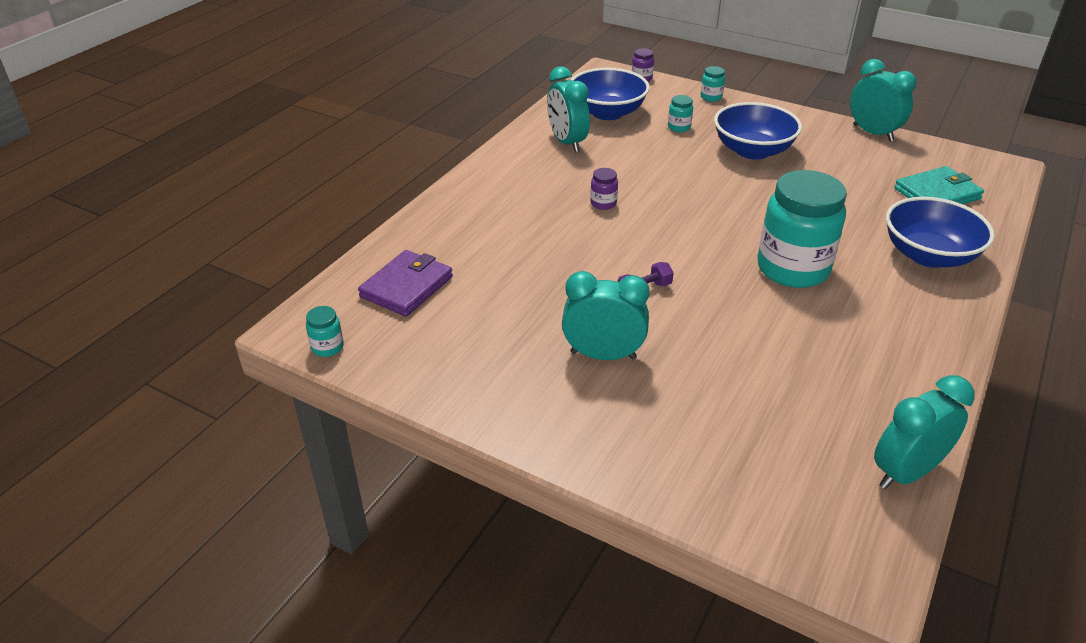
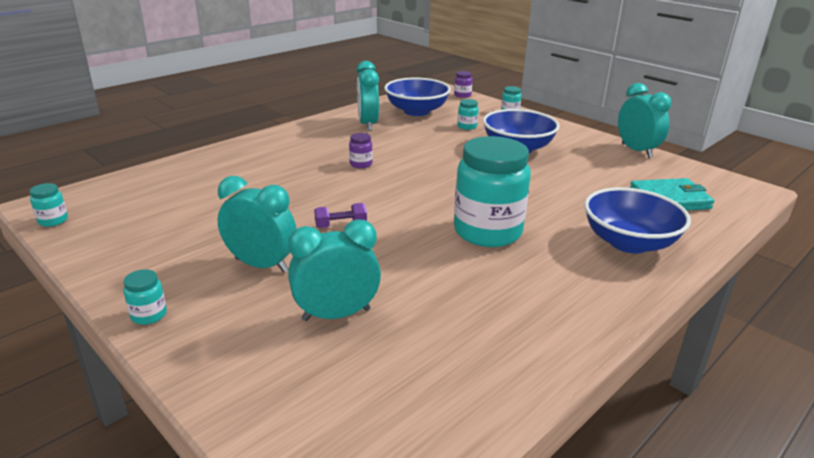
camera: 15 degrees right, 10 degrees down
(407, 287) = (154, 193): purple wallet -> none
(541, 436) = (149, 315): none -> turquoise jar
(905, 472) = (470, 423): turquoise clock -> turquoise clock (336, 314)

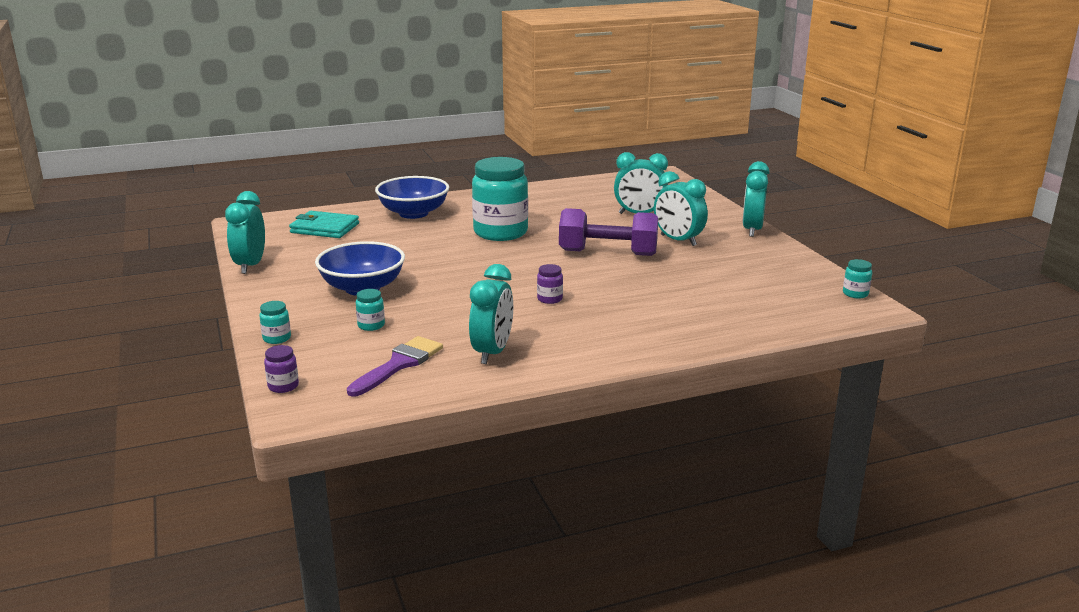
camera: 155 degrees left, 5 degrees down
(149, 315) = (752, 230): turquoise jar -> turquoise clock
(341, 225) = (608, 253): purple dumbbell -> purple dumbbell, size x2.29
(416, 111) = (399, 364): blue bowl -> purple brush

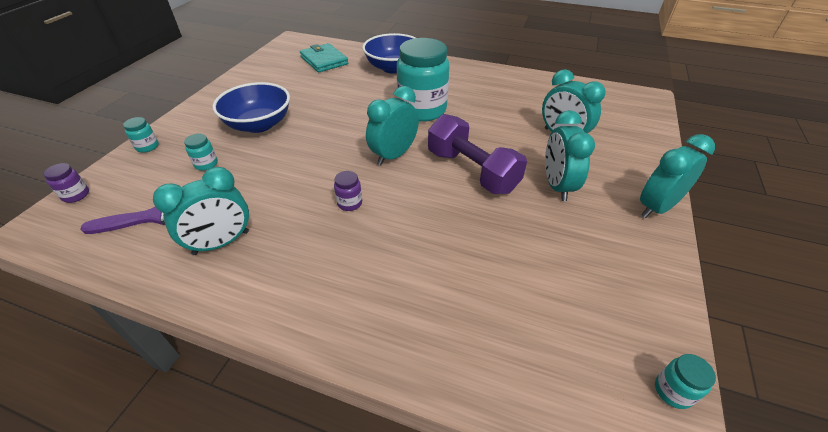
camera: 40 degrees right, 20 degrees up
(250, 265) = (240, 75): turquoise clock -> turquoise clock (393, 155)

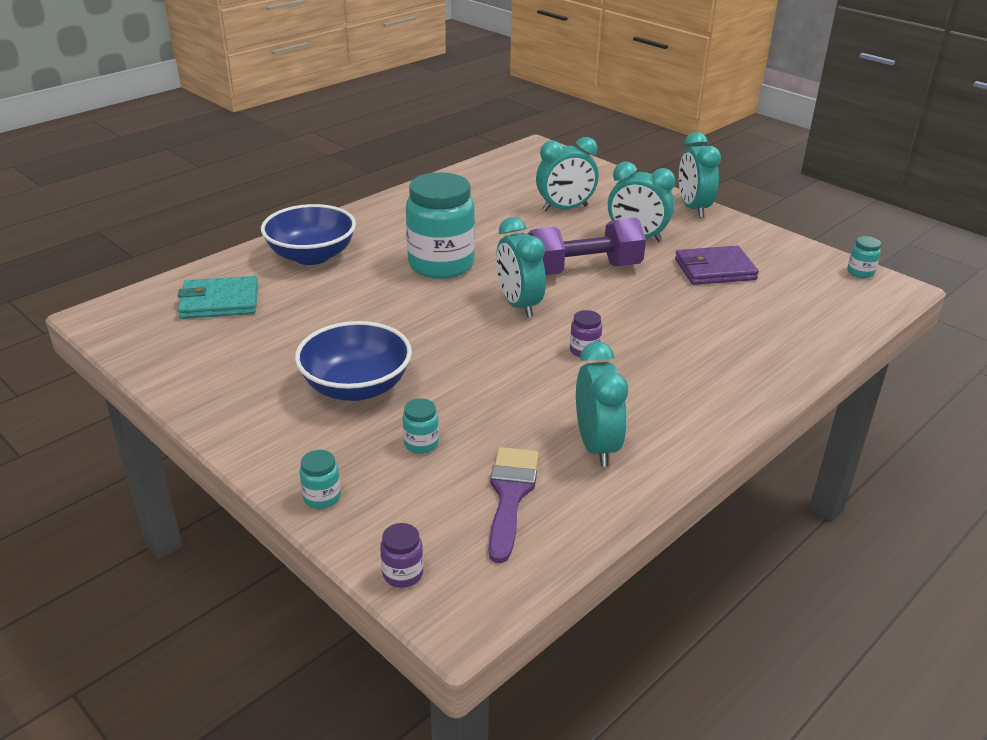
camera: 65 degrees left, 10 degrees down
(548, 250) = (715, 269): none -> purple wallet

